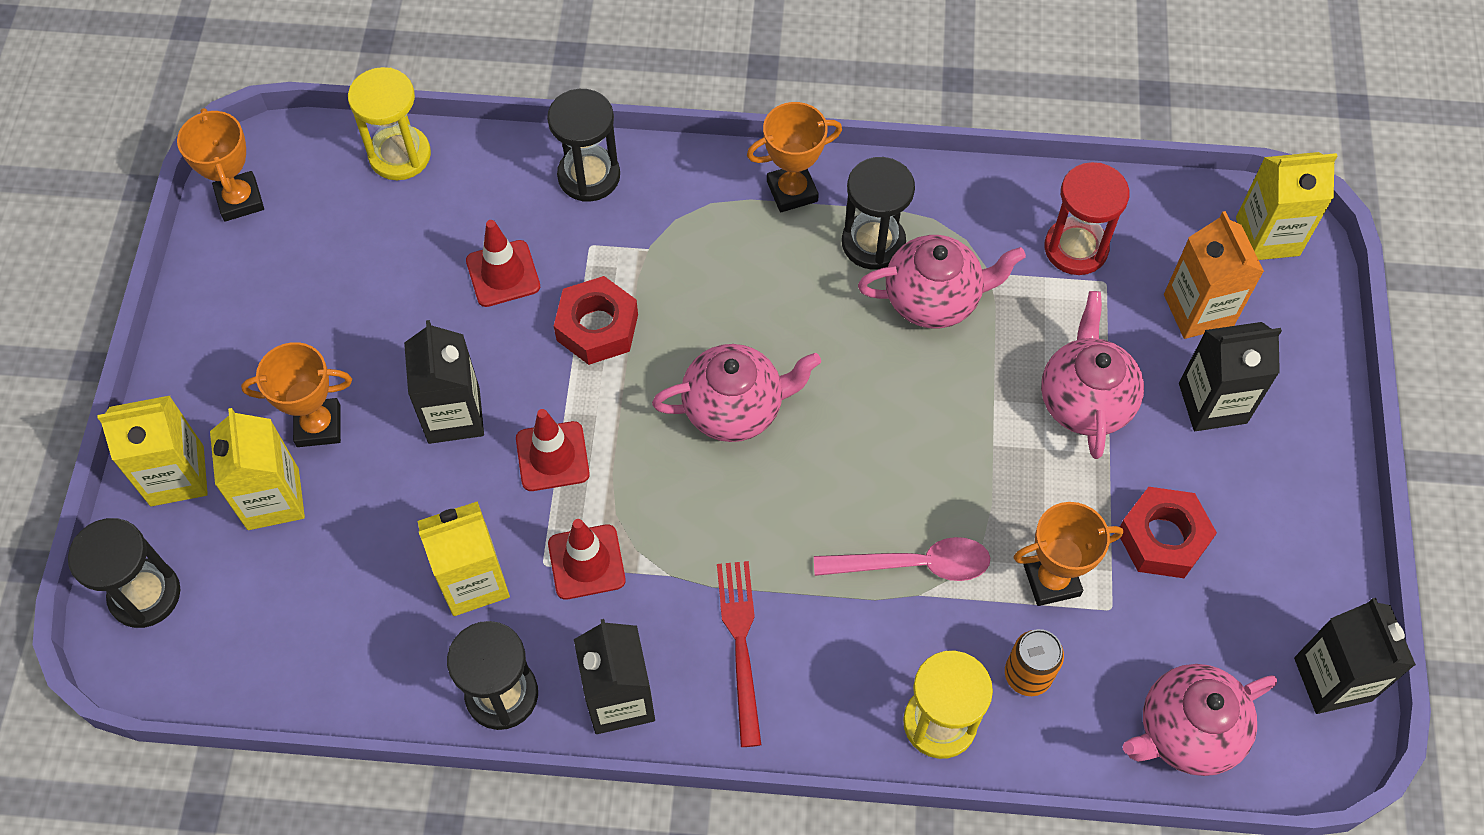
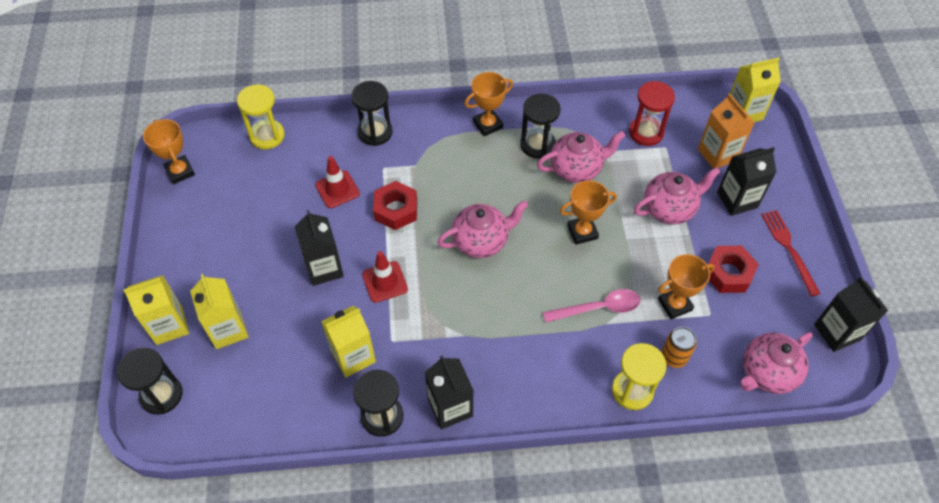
camera: 10 degrees left, 5 degrees down
(318, 426) = (247, 285): orange trophy -> orange trophy (582, 232)
(586, 562) = (416, 336): red traffic cone -> none
(741, 645) = (512, 367): red fork -> red fork (789, 249)
(1085, 400) = (669, 208): pink teapot -> pink teapot turned 75 degrees clockwise

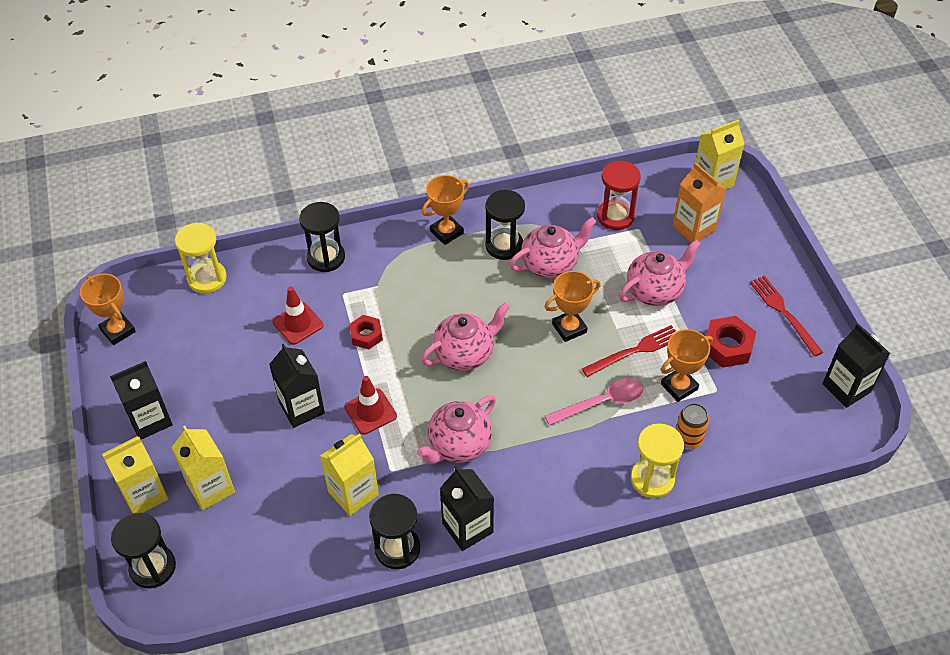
camera: 10 degrees left, 5 degrees down
(396, 210) = (366, 335): red nut -> red nut, size x0.66
(639, 263) = (634, 351): none -> red fork
(737, 200) = (722, 271): black carton -> black carton (150, 420)
(767, 373) = (784, 439): pink teapot -> pink teapot (458, 445)

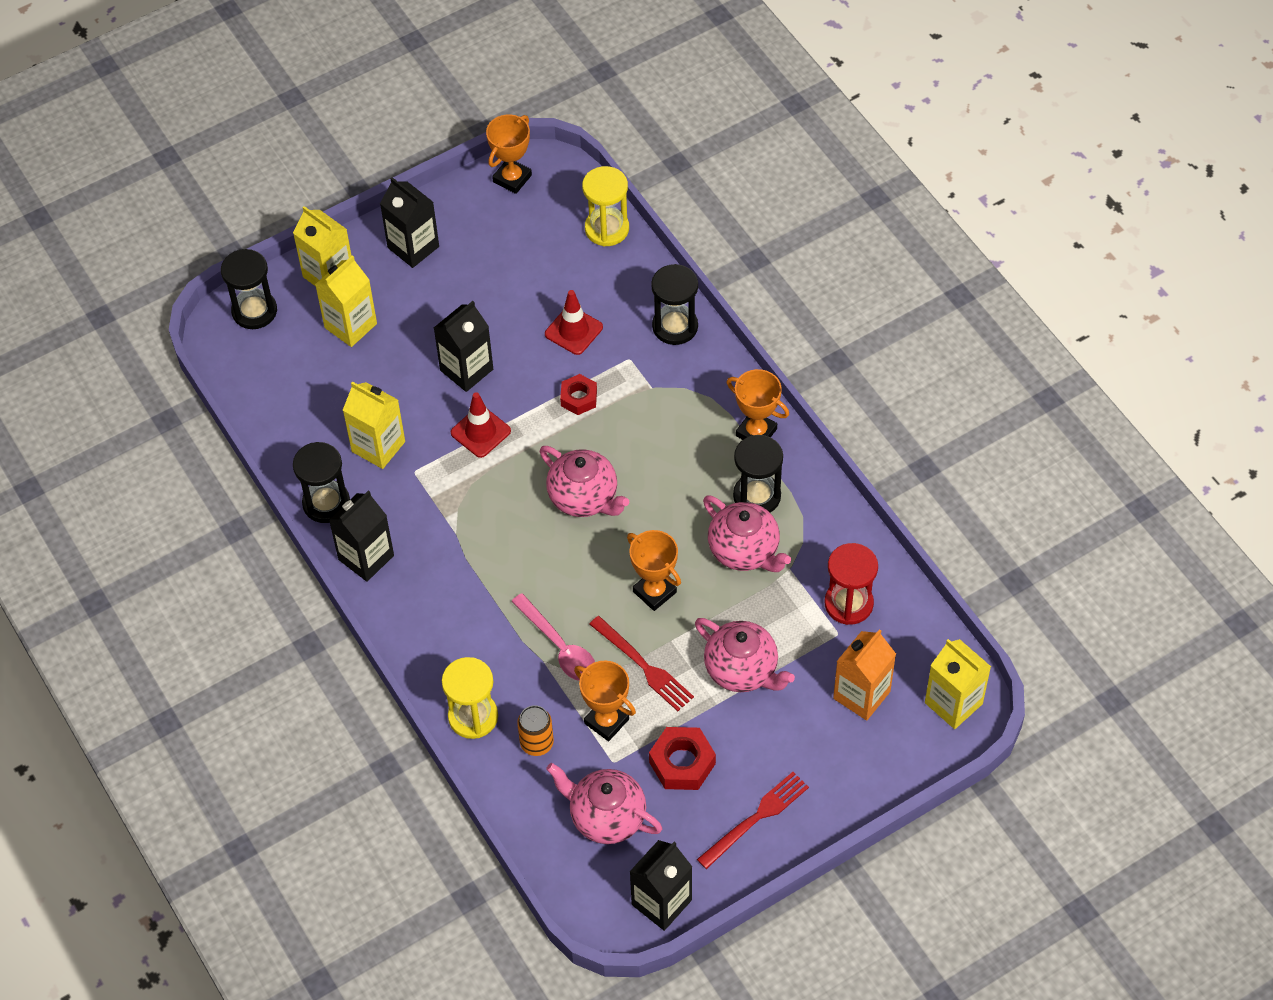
camera: 75 degrees right, 5 degrees up
(458, 445) = (463, 523): pink teapot -> pink teapot (606, 817)

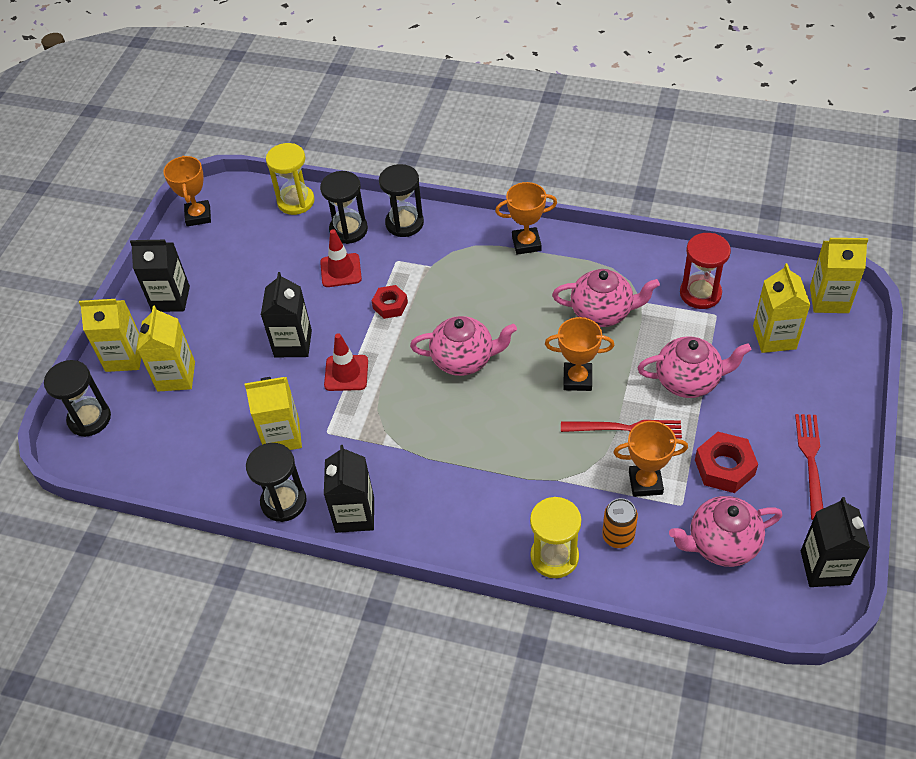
camera: 40 degrees left, 5 degrees down
(559, 646) = (557, 462): pink spoon -> none
(757, 496) = (571, 277): black hourglass -> black hourglass (348, 230)
(861, 695) = (774, 337): orange carton -> yellow carton

